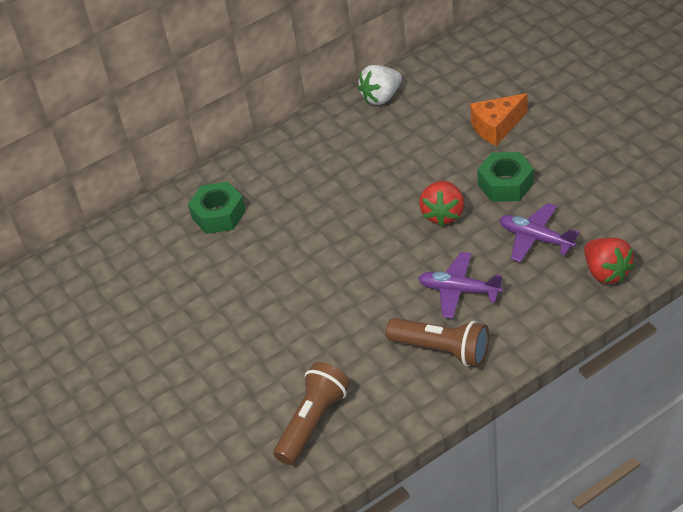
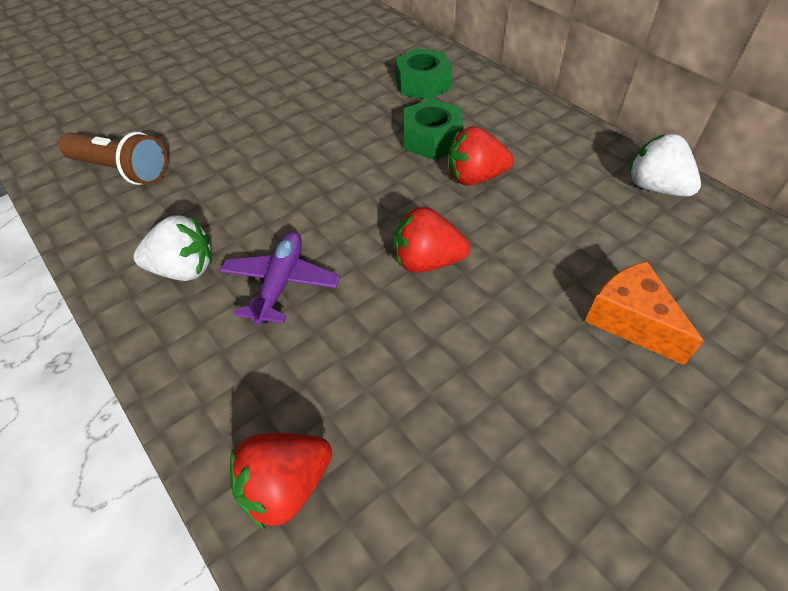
camera: 80 degrees right, 5 degrees up
(358, 186) = (475, 178): none -> red strawberry
(442, 350) = (184, 269): brown flashlight -> white strawberry
(505, 184) = (496, 334): green nut -> green nut (432, 139)
(535, 238) = (374, 376): purple plane -> none

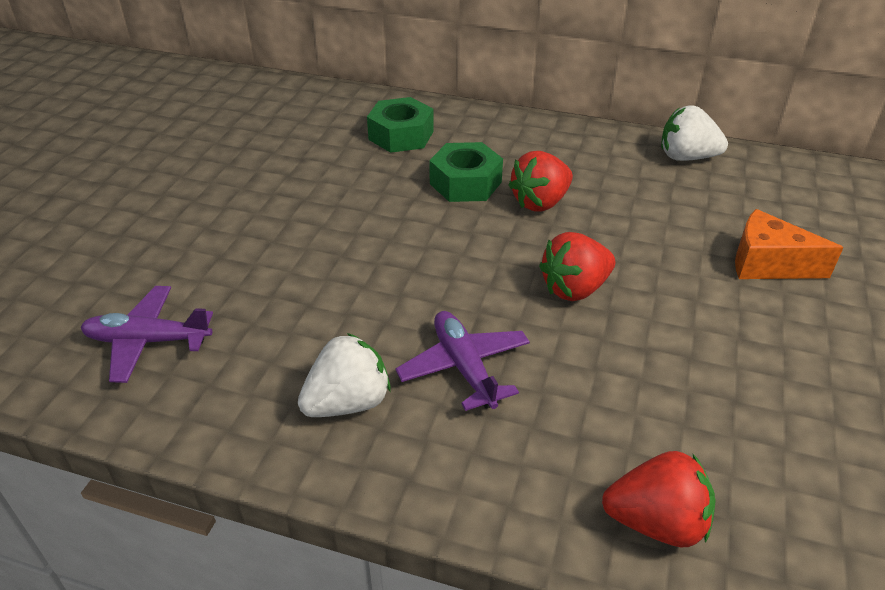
camera: 35 degrees left, 10 degrees down
(122, 171) = (148, 341): brown flashlight -> purple plane
(286, 486) = (656, 522): red strawberry -> red strawberry turned 105 degrees counterclockwise

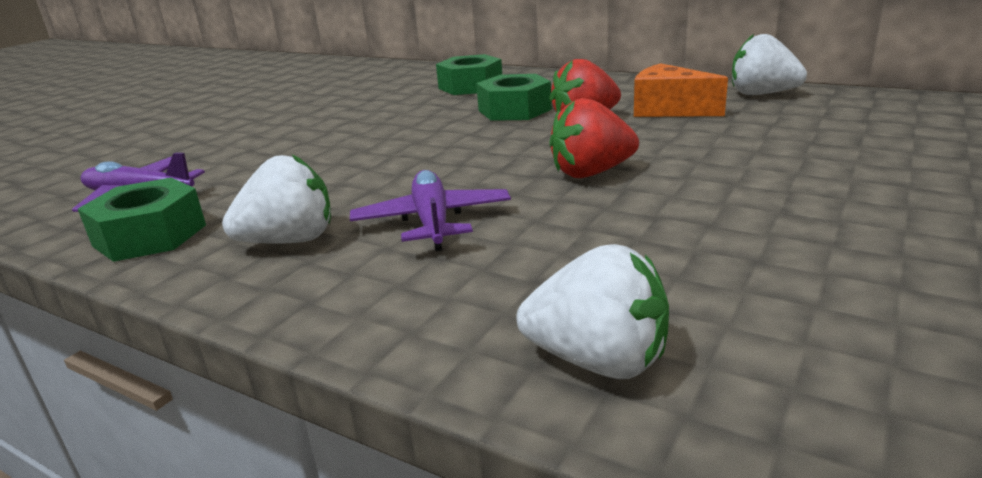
camera: 15 degrees right, 15 degrees down
(204, 403) = (150, 235): none -> green nut
(656, 522) = (598, 361): red strawberry -> white strawberry
(767, 264) = (837, 160): orange cheese -> orange cheese (669, 110)

